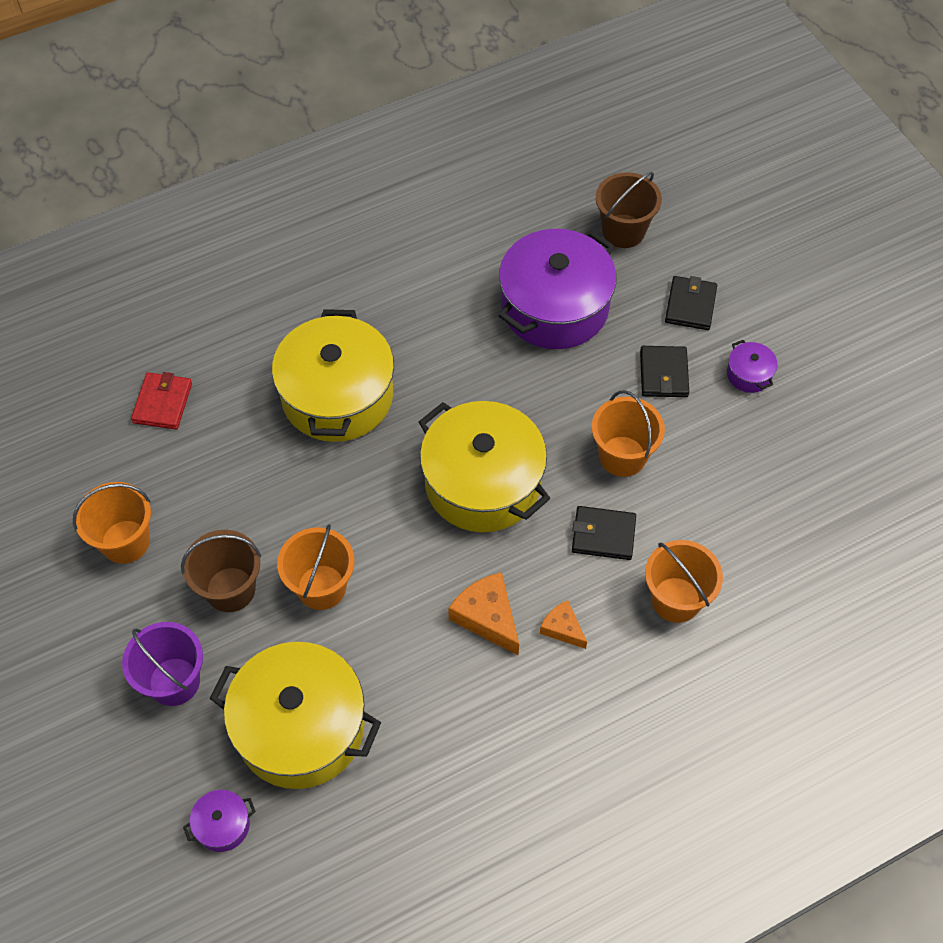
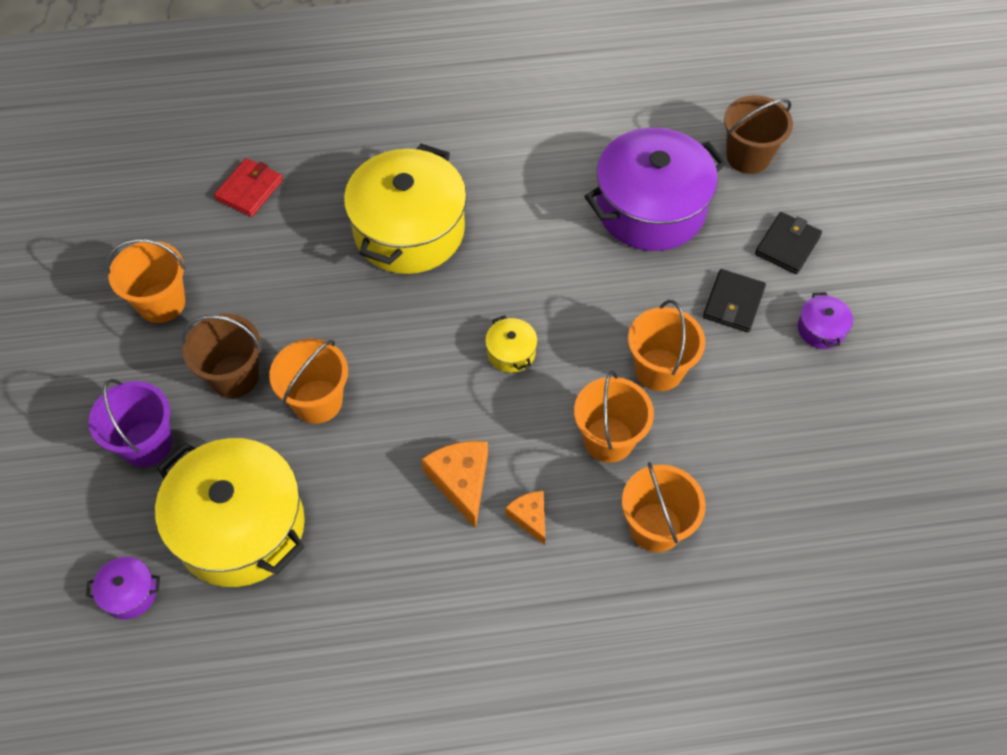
camera: 20 degrees right, 0 degrees up
(482, 483) = (511, 352): yellow pot -> yellow pot, size x0.41
(603, 535) = (608, 439): black wallet -> orange bucket

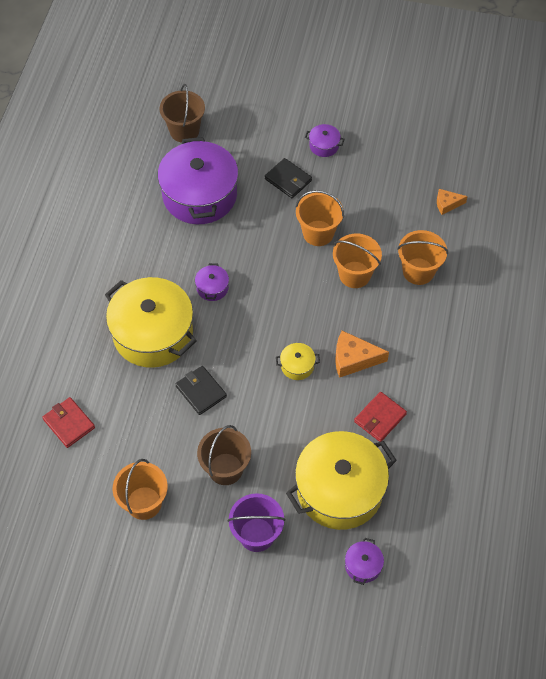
camera: 70 degrees left, 0 degrees up
(317, 401) = (265, 423): orange bucket -> none
(374, 546) = (380, 418): none -> red wallet
(507, 271) = (212, 288): none -> purple pot
(511, 352) = (274, 305): yellow pot -> yellow pot (297, 366)
(530, 517) = (390, 331): orange cheese -> orange cheese (447, 204)
(787, 245) = (259, 138): black wallet -> black wallet (201, 391)

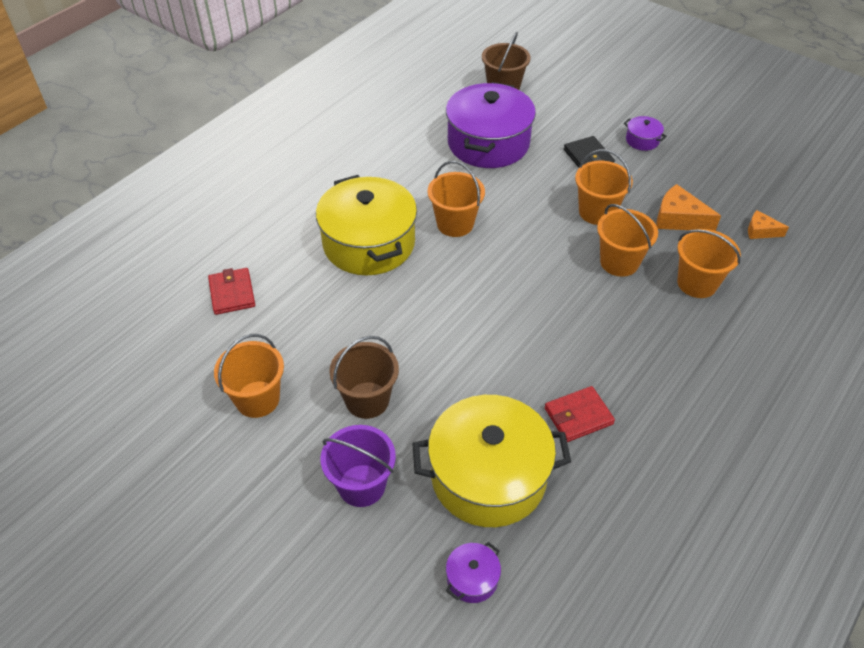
camera: 25 degrees right, 10 degrees down
(201, 391) = (386, 313): black wallet -> none
(212, 288) = (455, 224): purple pot -> orange bucket
(297, 366) = (507, 327): yellow pot -> none
(353, 359) = (577, 343): orange cheese -> orange cheese (679, 219)

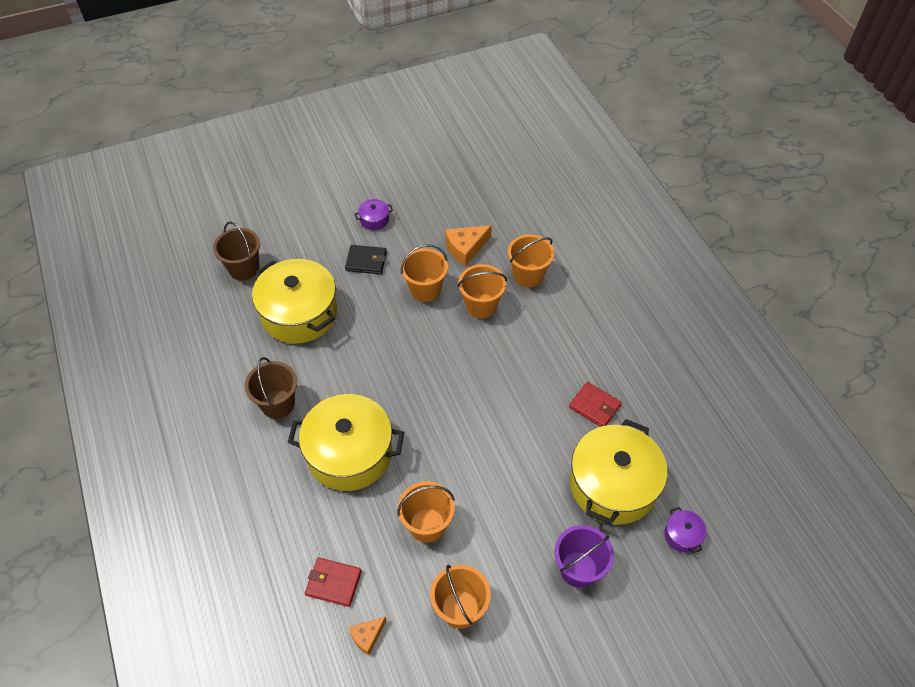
camera: 60 degrees left, 5 degrees up
(367, 400) = (506, 530): brown bucket -> brown bucket (277, 404)
(455, 224) = (371, 383): orange bucket -> orange bucket (427, 525)
(488, 143) = (299, 313): purple pot -> yellow pot
(578, 416) = (594, 406): red wallet -> red wallet turned 60 degrees counterclockwise
(760, 231) = (507, 213): orange cheese -> orange cheese (367, 636)

